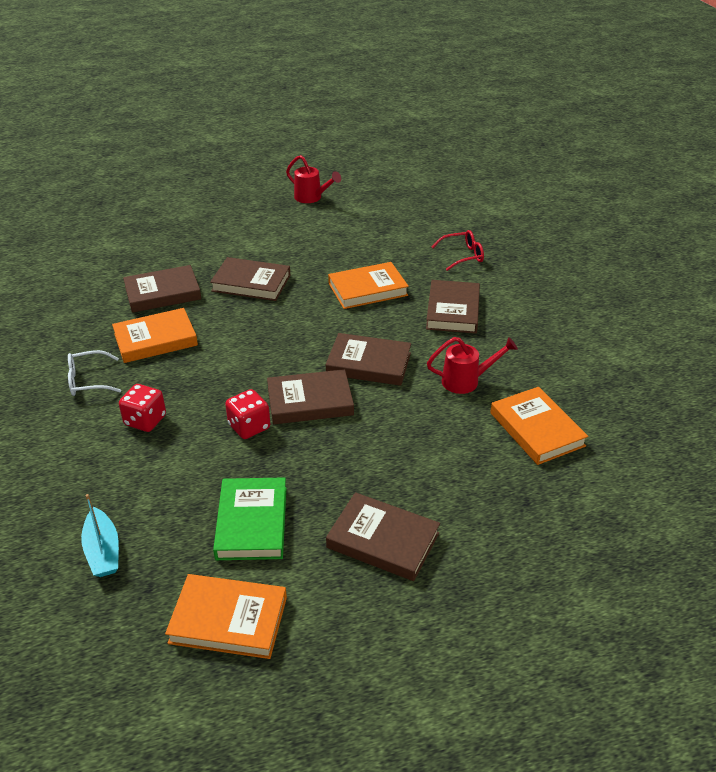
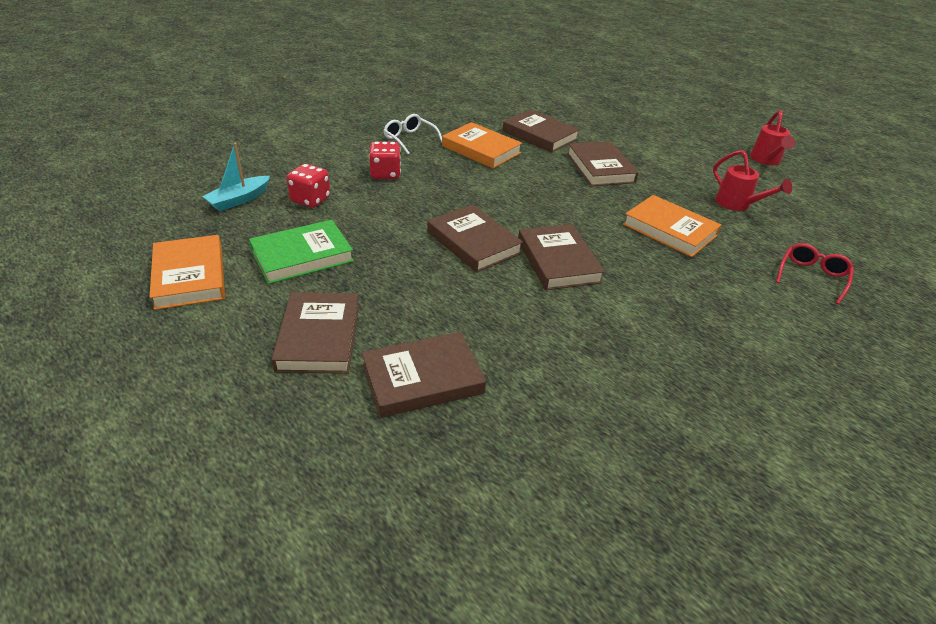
camera: 60 degrees right, 0 degrees up
(249, 427) = (415, 221): red dice -> red dice (310, 200)
(453, 310) = (704, 294): brown book -> brown book (422, 379)
(463, 256) = (812, 276): red glasses -> red glasses turned 105 degrees counterclockwise
(466, 381) = (596, 334): red watering can -> red watering can (737, 204)
(537, 429) = (565, 414): orange book -> none

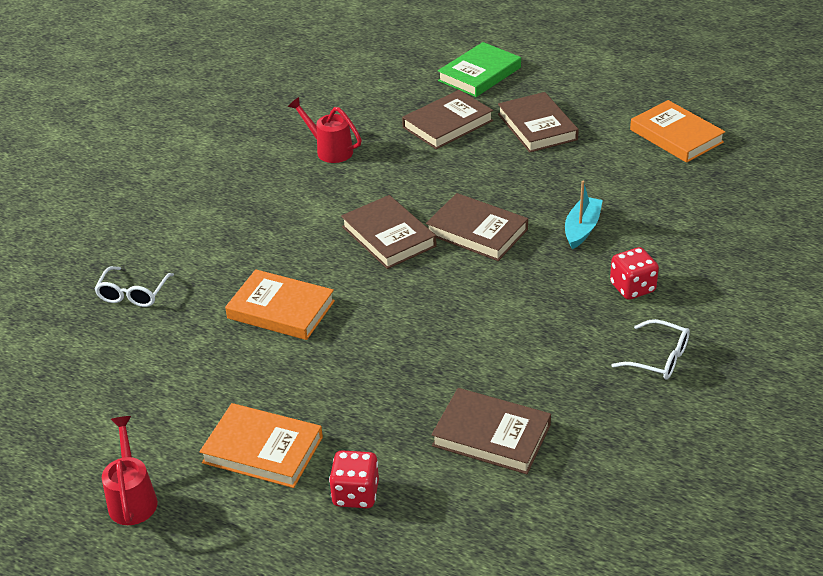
camera: 165 degrees right, 0 degrees up
(239, 200) = (735, 208): turquoise boat -> turquoise boat (582, 228)
(302, 256) = (613, 175): green book -> green book (479, 74)
(310, 200) = (671, 229): red dice -> red dice (356, 494)
(481, 149) = (554, 371): orange book -> orange book (263, 450)
(600, 168) = (381, 390): brown book -> none
(737, 204) = (195, 378): red watering can -> red watering can (330, 150)
(812, 276) = (133, 294): red glasses -> white glasses

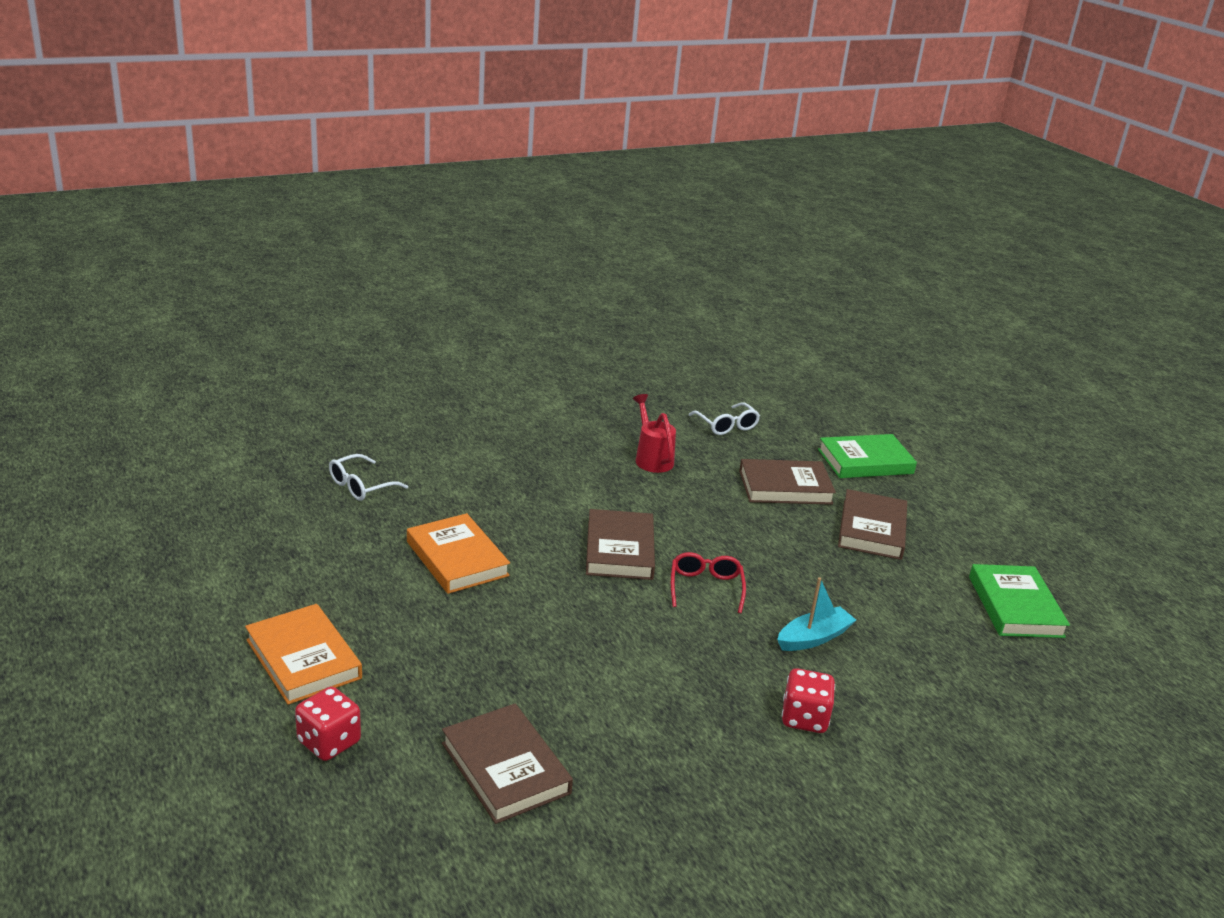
camera: 30 degrees right, 10 degrees down
(132, 498) = (164, 635): red watering can -> none
(477, 231) = (705, 587): brown book -> red glasses
(659, 358) = (755, 800): white glasses -> white glasses (726, 426)
(676, 136) = (1015, 606): orange book -> green book

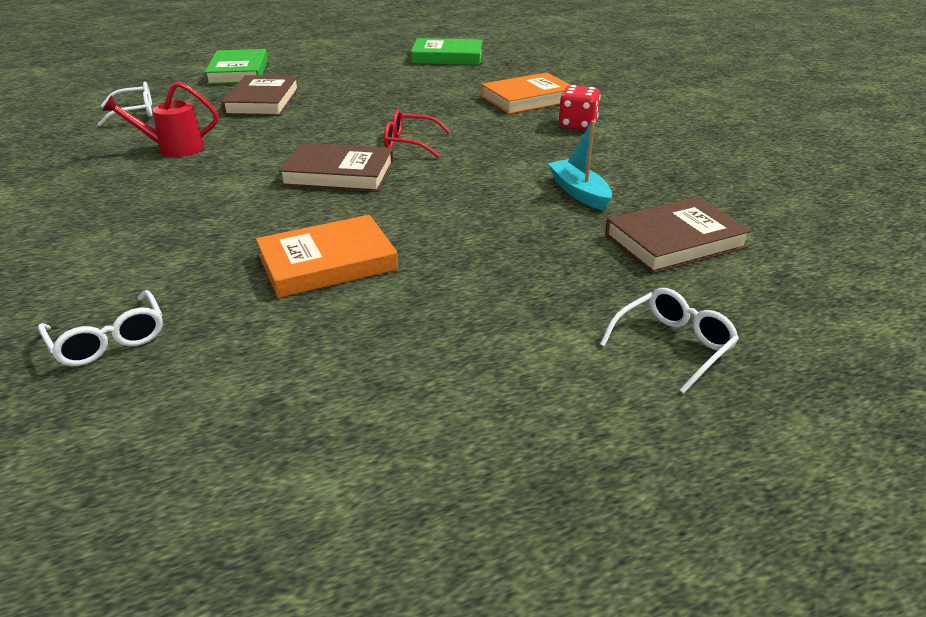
camera: 80 degrees left, 5 degrees up
(303, 659) = (525, 373): orange book -> orange book (528, 99)
(329, 742) = (673, 345): red dice -> white glasses
(814, 638) = (482, 113): turquoise boat -> turquoise boat (579, 192)
(871, 529) = (341, 81): brown book -> none

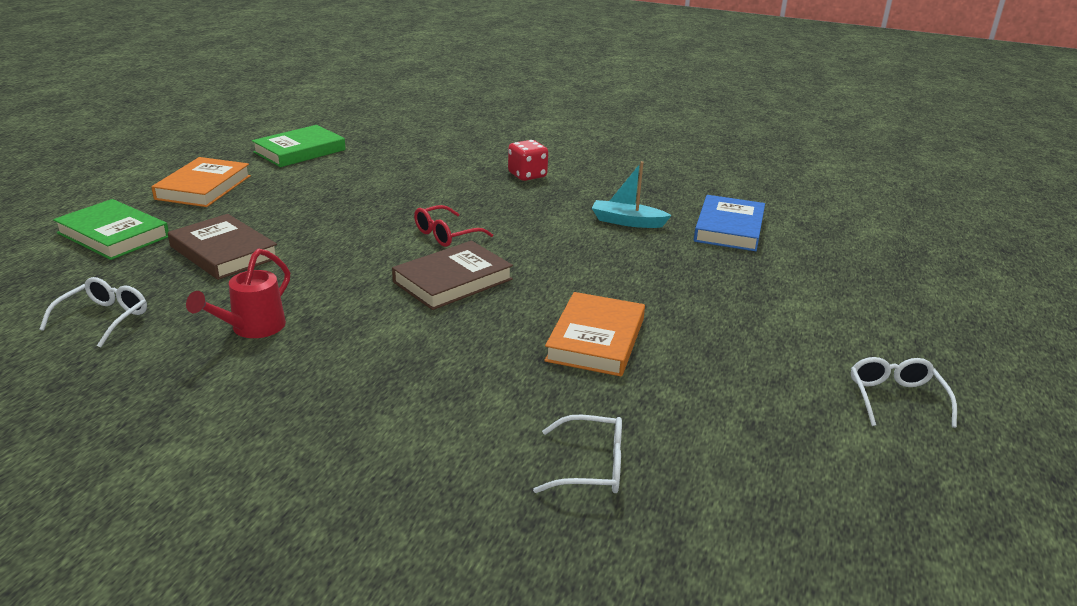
camera: 50 degrees left, 5 degrees down
(528, 99) = (449, 167): orange book -> orange book (203, 187)
(673, 345) = (833, 282): white glasses -> white glasses (895, 398)
(674, 241) = (729, 228): brown book -> blue book

